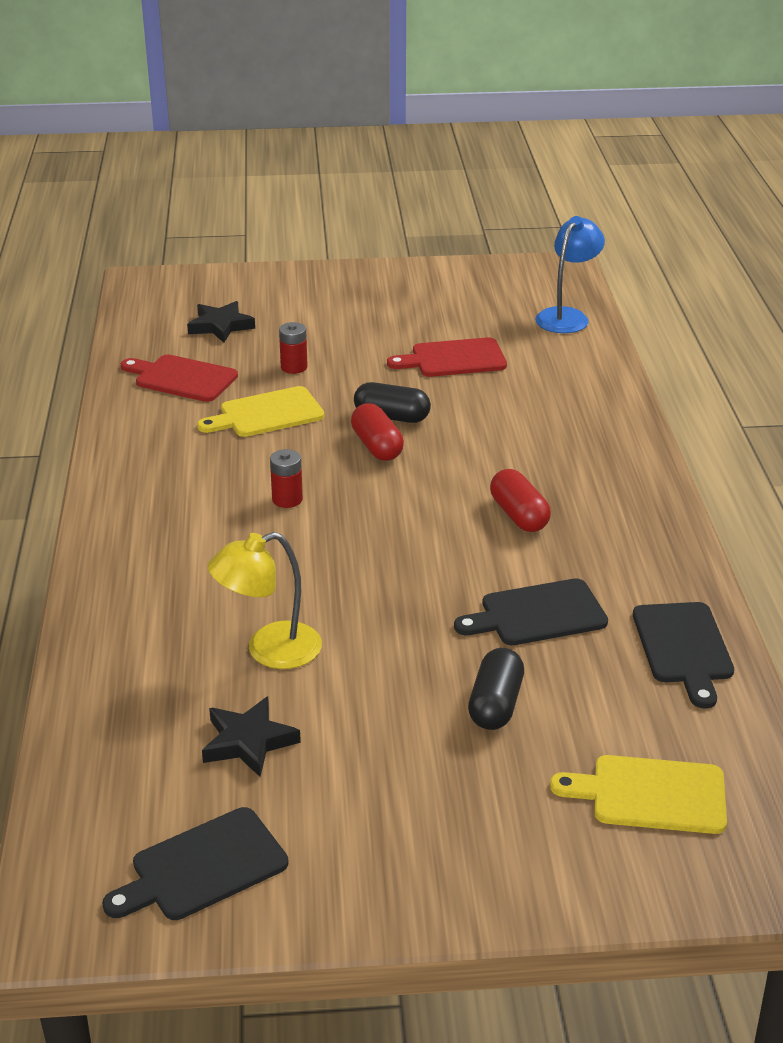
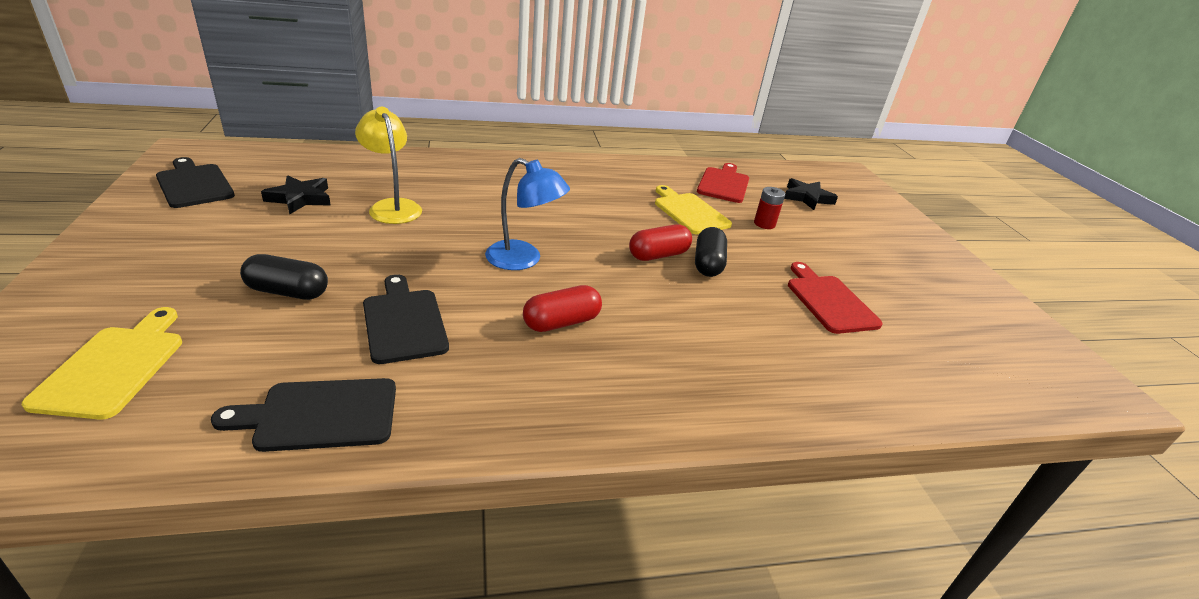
camera: 80 degrees right, 0 degrees up
(287, 499) = (574, 217): red battery -> none
(567, 316) = (983, 387): blue lamp -> blue lamp (523, 260)

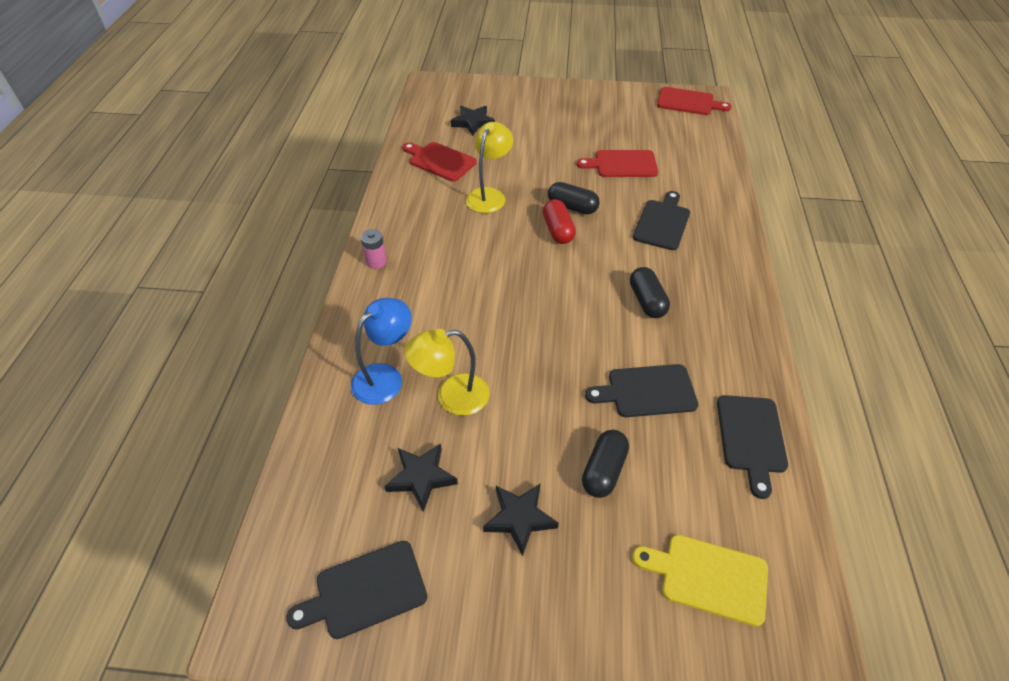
camera: 70 degrees left, 15 degrees up
(241, 245) = (520, 518): none -> black star
(523, 260) = (560, 311): blue lamp -> blue lamp (385, 377)
(556, 165) = (376, 262): none -> pink battery
(561, 322) = (647, 301): red capsule -> black capsule
(689, 212) = (489, 195): yellow cutting board -> yellow lamp
(728, 337) = (662, 223): none -> black cutting board
(764, 224) = (514, 160): red battery -> none
(1062, 368) = (688, 102): none -> red cutting board

